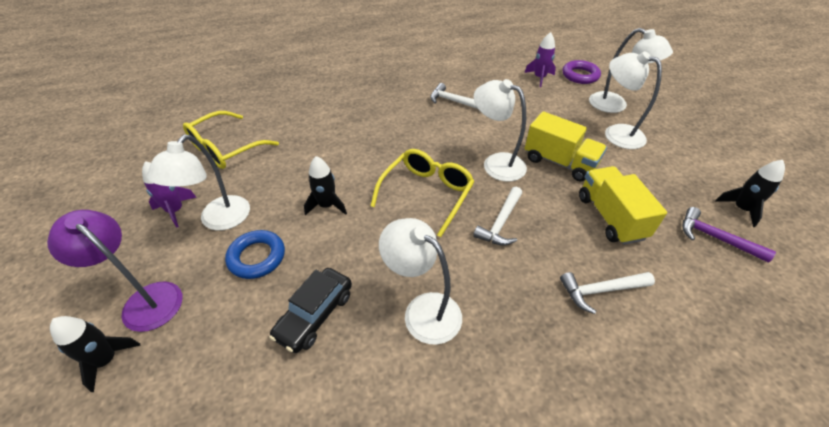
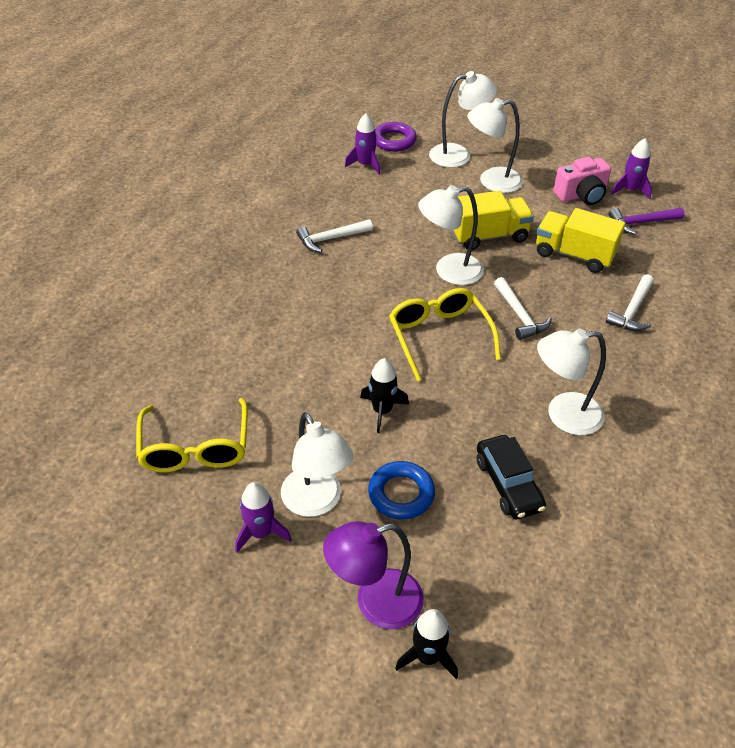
camera: 50 degrees left, 0 degrees up
(683, 184) = (581, 195): none -> pink camera
(741, 209) = (630, 190): black rocket -> purple rocket

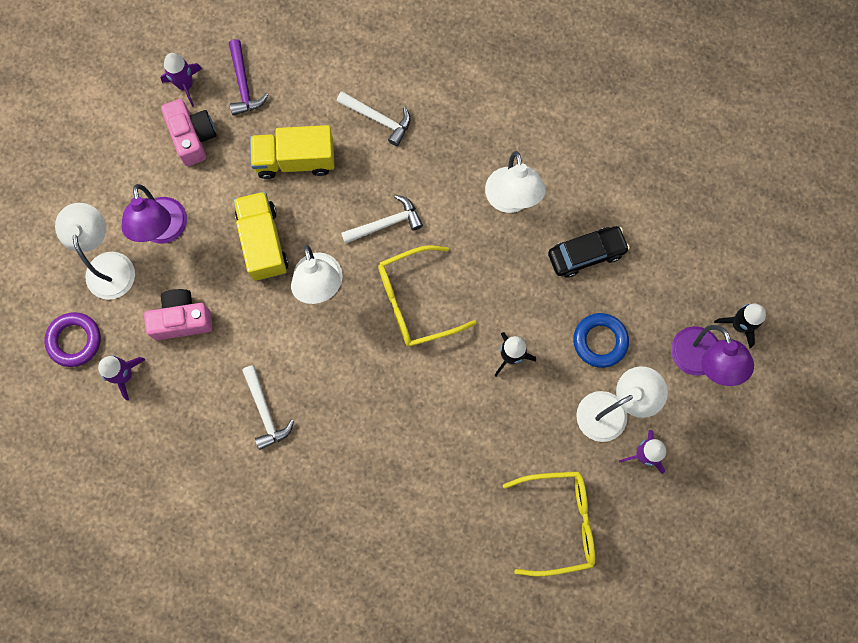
camera: 90 degrees left, 30 degrees up
(413, 192) = (182, 319): none -> pink camera
(491, 181) = (164, 231): white lamp -> purple lamp
(574, 255) = (295, 160): yellow truck -> yellow truck turned 60 degrees clockwise

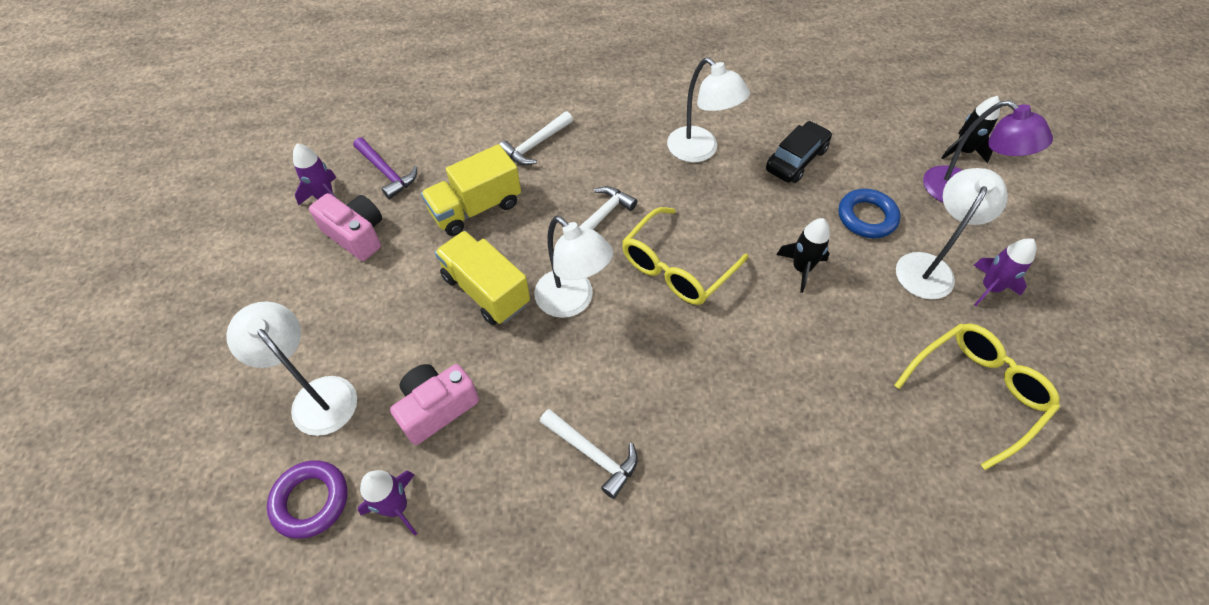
camera: 30 degrees left, 20 degrees down
(164, 231) = (368, 331): purple lamp -> none
(378, 119) = (535, 145): white hammer -> white hammer turned 135 degrees clockwise

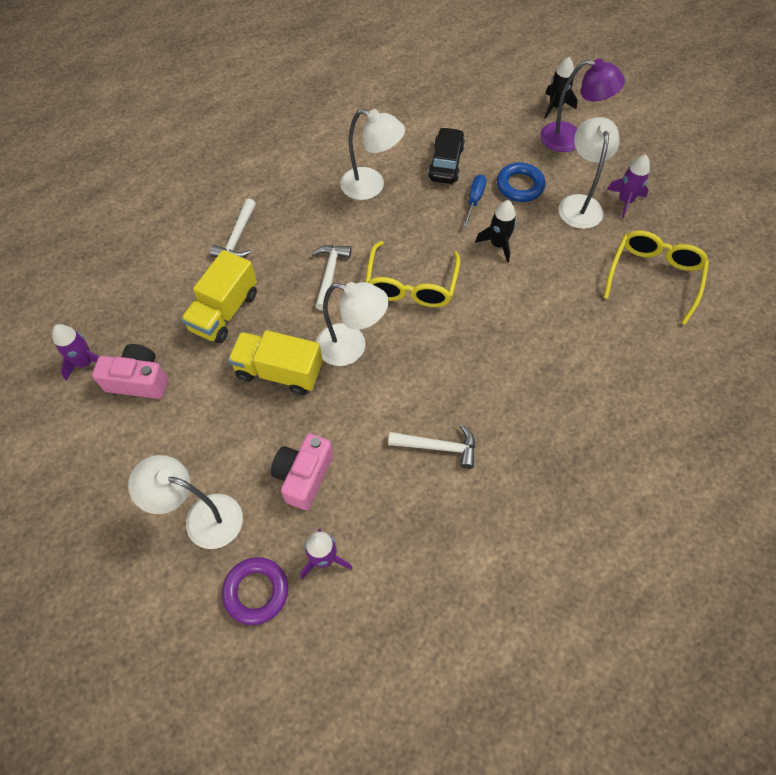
camera: 30 degrees left, 5 degrees up
(386, 172) = (125, 317): purple hammer -> none
(804, 210) = (474, 199): none -> blue screwdriver

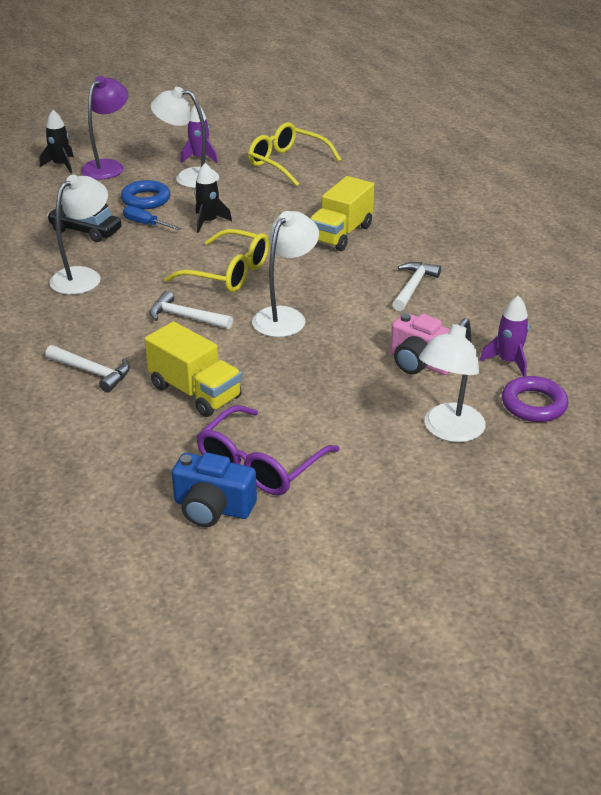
camera: 75 degrees left, 25 degrees down
(85, 362) = (212, 508): purple rocket -> blue camera
(138, 380) = (259, 464): pink camera -> purple glasses
(279, 372) = (294, 363): yellow truck -> yellow truck (341, 234)

